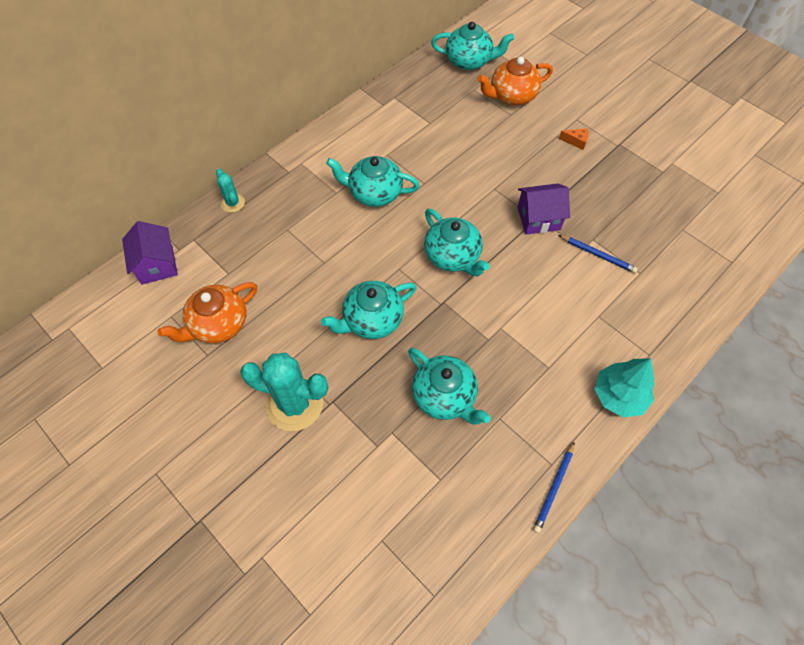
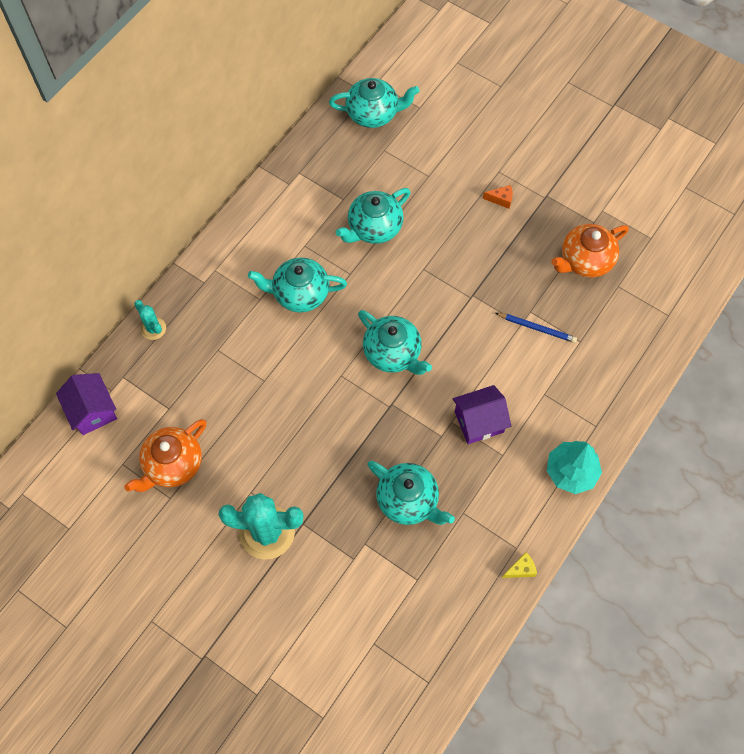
camera: 10 degrees left, 5 degrees up
(372, 320) = (324, 435): turquoise teapot -> turquoise teapot (374, 228)
(512, 96) = (426, 152): orange teapot -> orange teapot (585, 260)
(538, 218) = (473, 297): purple house -> purple house (479, 422)
(554, 488) = (521, 569): blue pencil -> yellow cheese

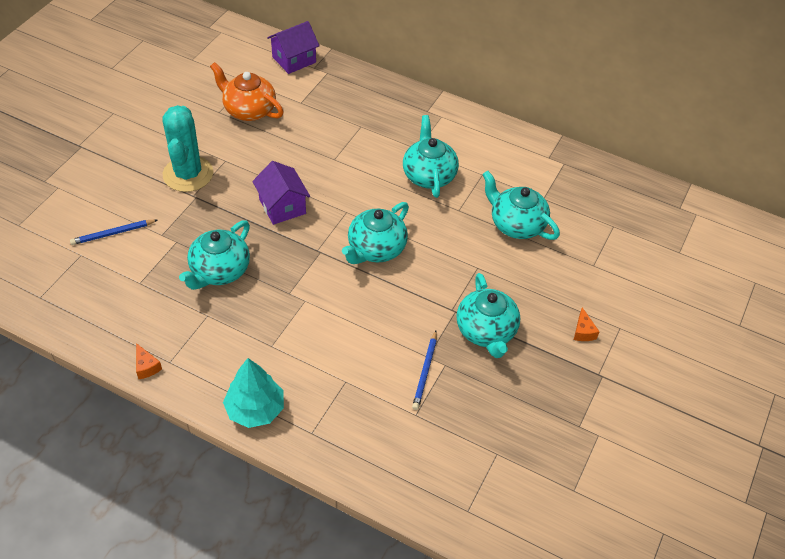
camera: 80 degrees right, 15 degrees down
(153, 328) = (375, 85): turquoise cactus -> none
(346, 610) = (113, 233): none -> blue pencil
(373, 113) = (656, 214): turquoise teapot -> turquoise teapot (486, 331)
(479, 422) = (307, 323): purple house -> purple house (282, 206)
(521, 569) = (146, 367): yellow cheese -> orange cheese
(585, 260) = (523, 418): orange teapot -> none

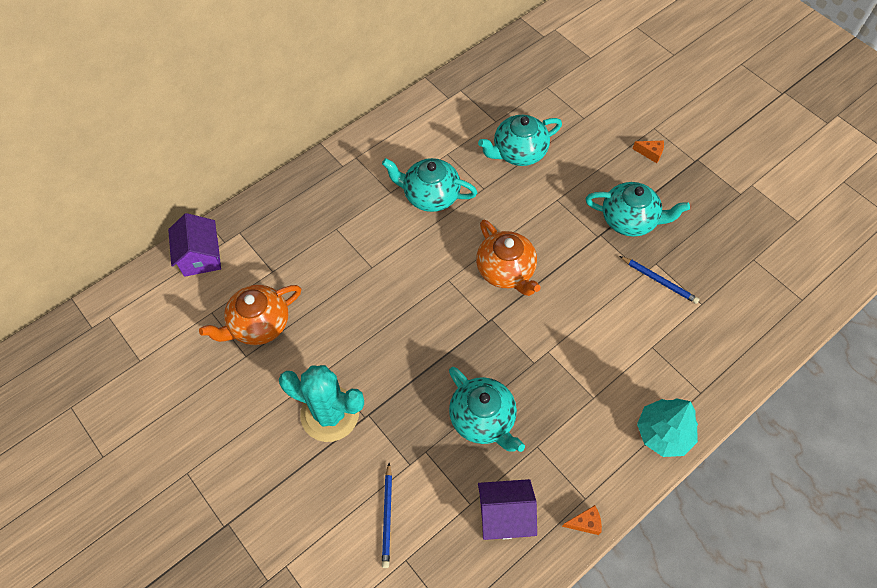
camera: 65 degrees left, 10 degrees up
(282, 206) = (417, 334): purple house -> purple house (504, 515)
(376, 249) = (506, 271): turquoise teapot -> orange teapot

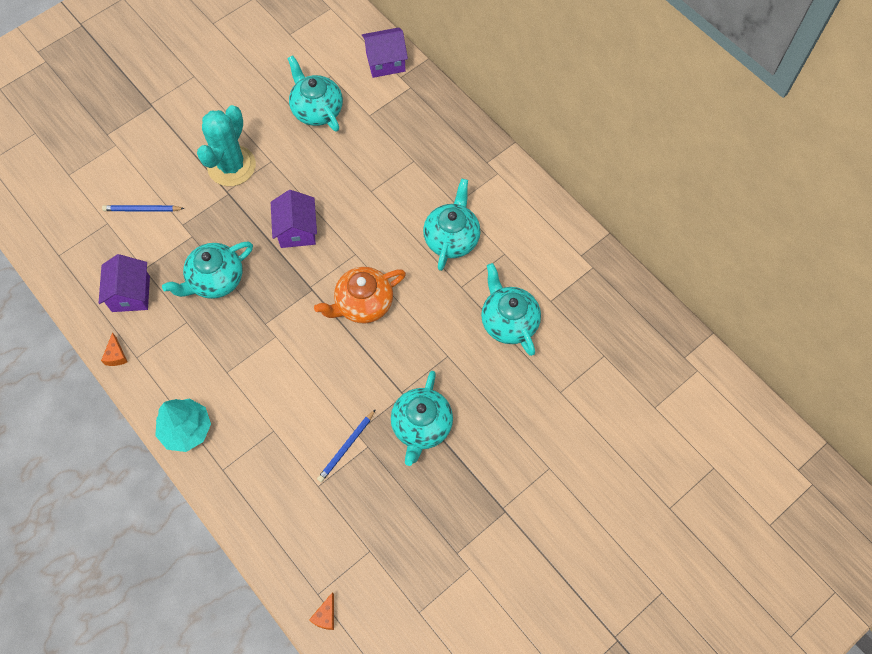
camera: 90 degrees right, 5 degrees up
(259, 325) = (317, 110): orange teapot -> turquoise teapot
(419, 337) = (297, 230): none -> purple house
(650, 153) = (512, 459): orange cheese -> orange cheese (325, 615)

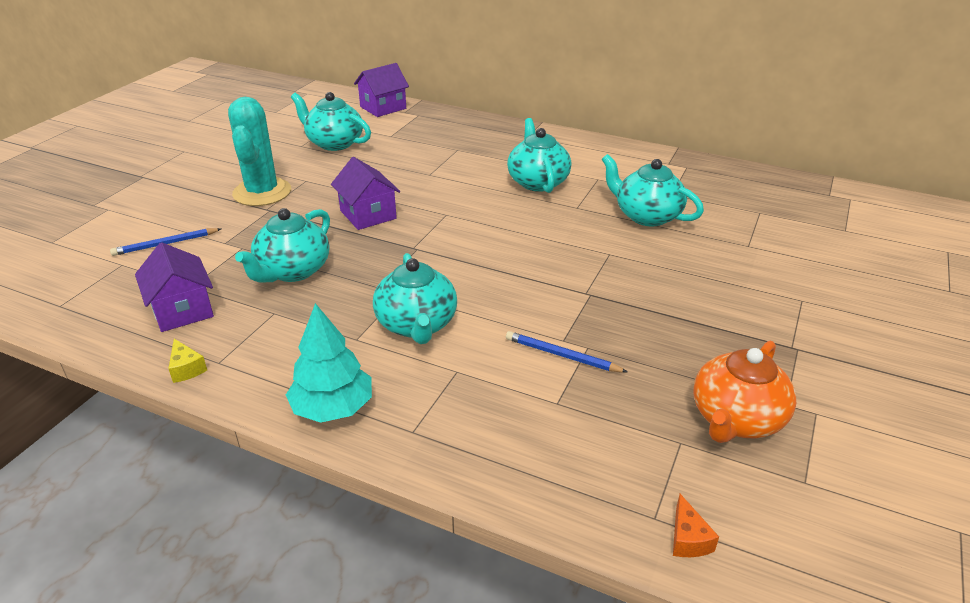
camera: 25 degrees left, 30 degrees down
(116, 355) = (186, 369): orange cheese -> yellow cheese
(346, 447) = (562, 355): blue pencil -> blue pencil turned 105 degrees clockwise
(363, 304) = (484, 243): orange teapot -> orange teapot (736, 419)
(421, 426) = (634, 311): turquoise teapot -> turquoise teapot (417, 325)

